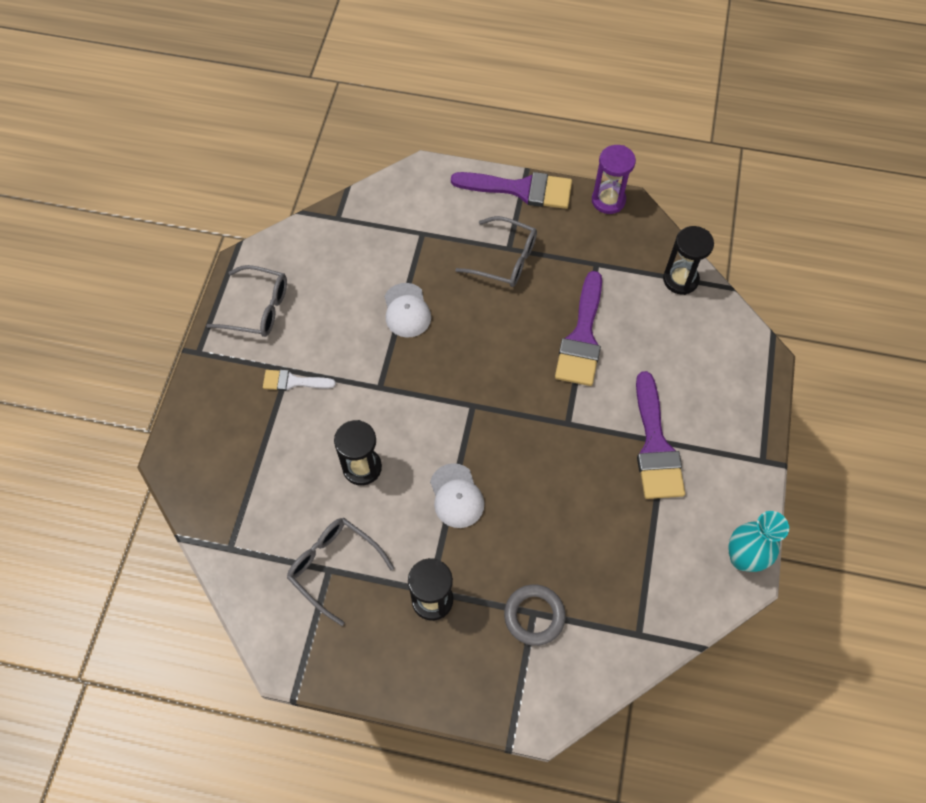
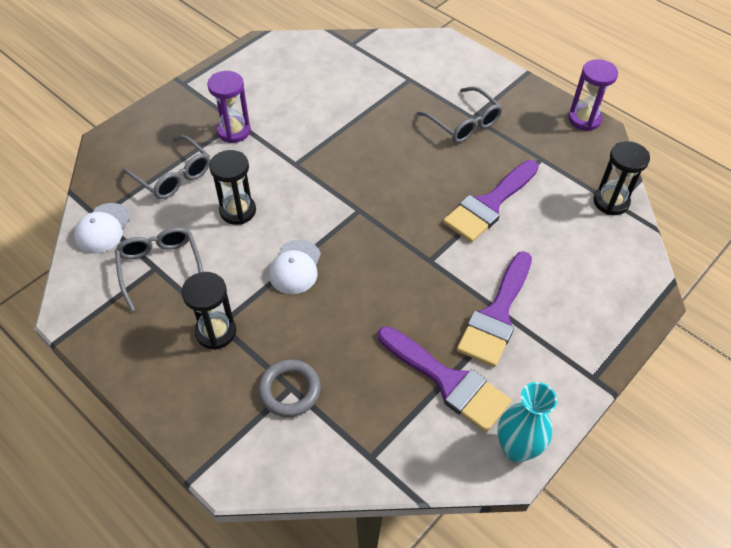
camera: 30 degrees right, 10 degrees down
(258, 308) = (247, 75): grey glasses -> grey glasses (173, 176)
(293, 382) = (234, 131): white brush -> purple hourglass
(406, 310) = (357, 123): white cap -> white cap (103, 228)
(521, 189) = (513, 82): purple brush -> purple brush (448, 381)

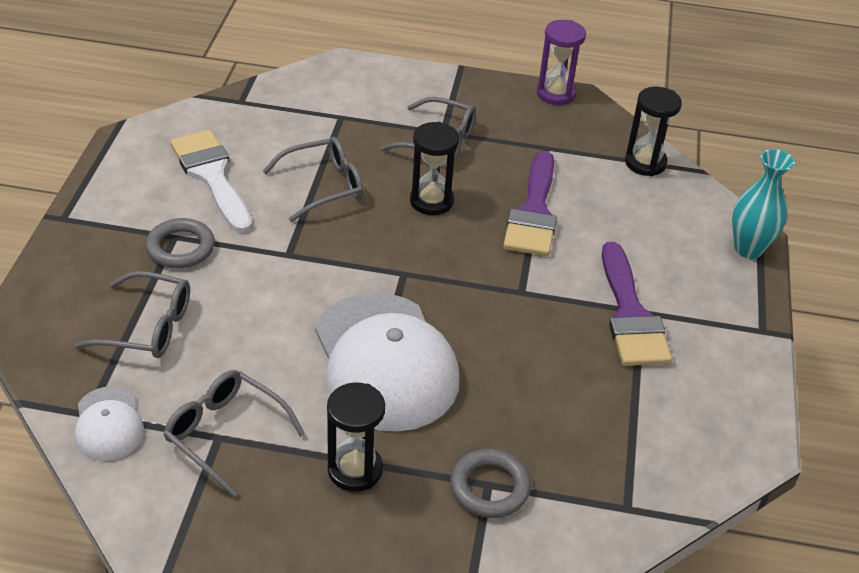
camera: 35 degrees left, 10 degrees down
(234, 131) = (180, 247): purple hourglass -> grey ring
(238, 211) = (265, 332): black hourglass -> black hourglass (431, 201)
(291, 89) = (211, 176): none -> white brush
(295, 267) = (385, 361): white cap -> white cap, size x2.09
(357, 125) = (323, 186): none -> grey glasses
(448, 381) = (638, 398): purple brush -> none
(516, 448) = (751, 427): turquoise vase -> turquoise vase (748, 248)

